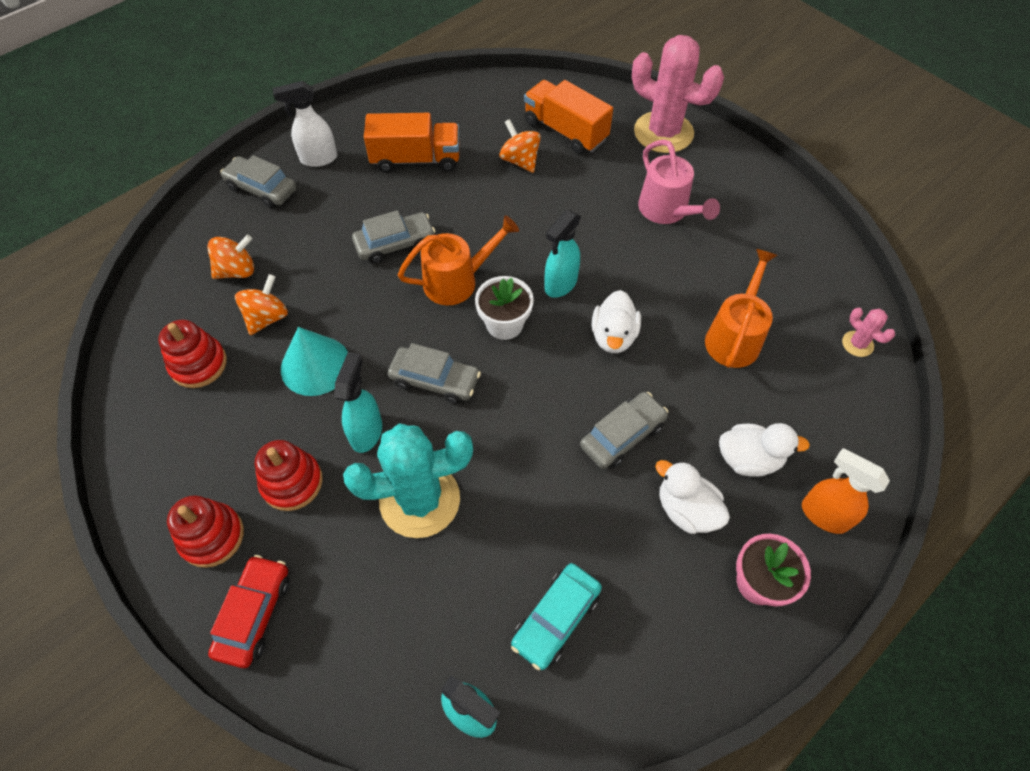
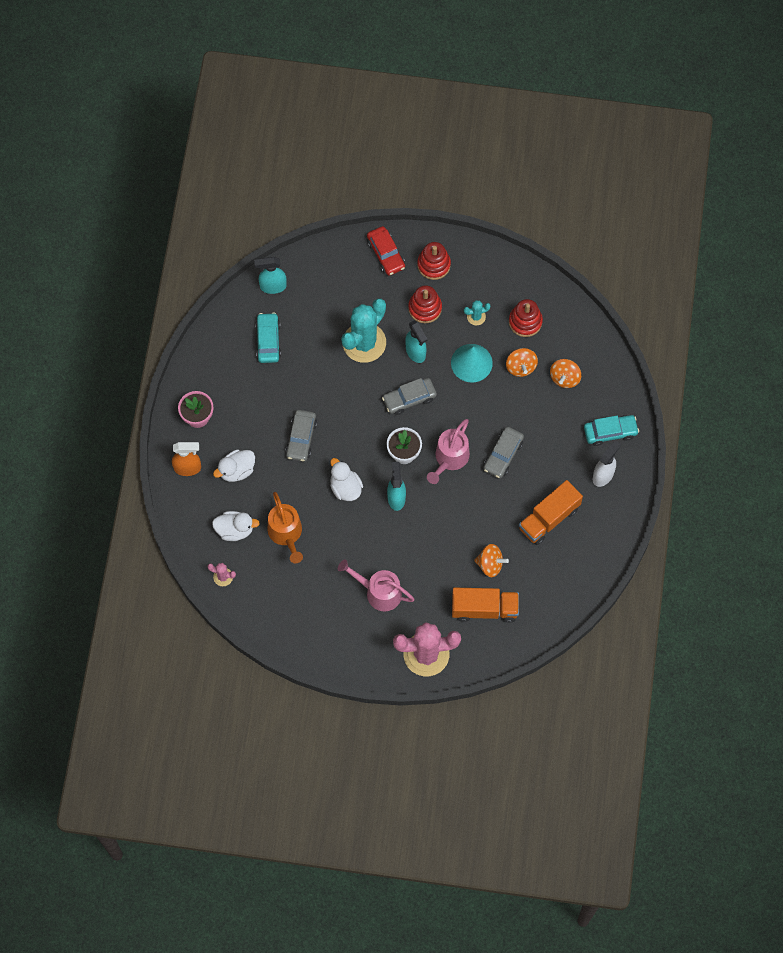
camera: 140 degrees right, 10 degrees up
(244, 417) = (476, 317): none -> turquoise cactus
(262, 189) = (610, 432): grey car -> turquoise car
(457, 281) = (449, 459): orange watering can -> pink watering can
(686, 509) = (248, 425): white duck -> white duck (235, 530)

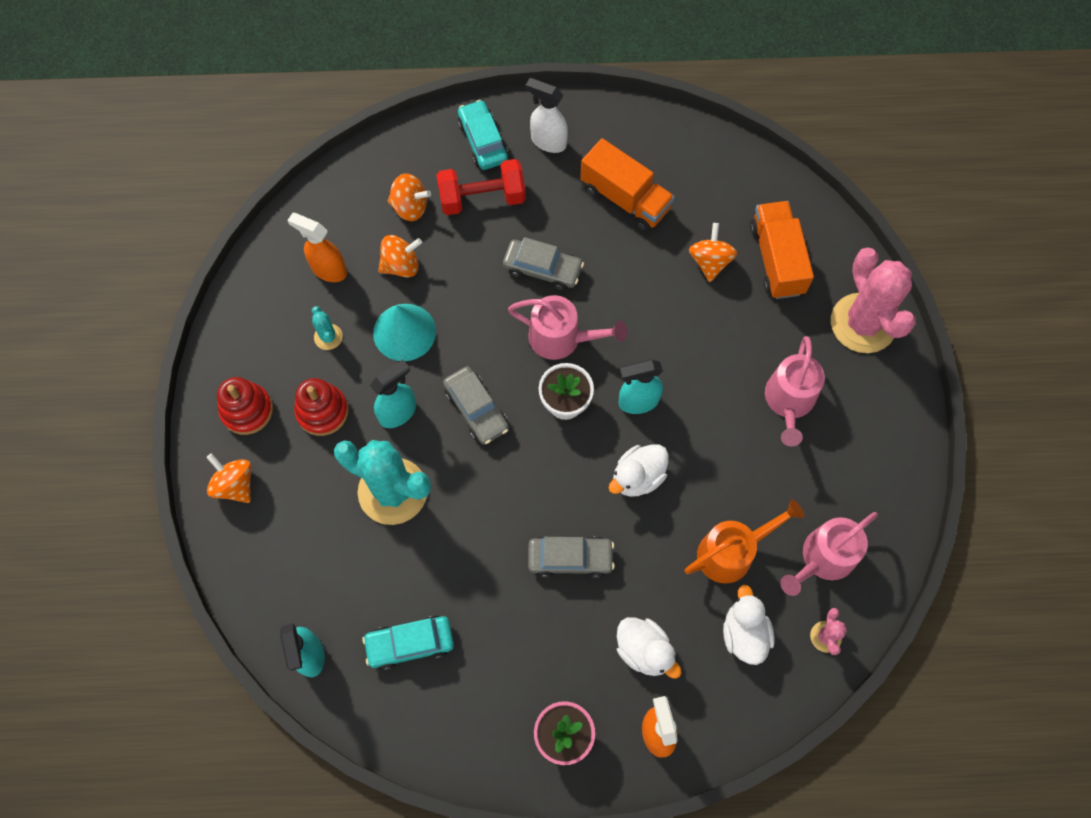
camera: 100 degrees left, 0 degrees up
(271, 587) = (823, 559): none -> pink watering can
(386, 254) = (235, 484): red car -> orange spinning top
(525, 322) = (328, 269): red stacking toy -> orange spray bottle
(564, 425) = (482, 198): none -> red dumbbell

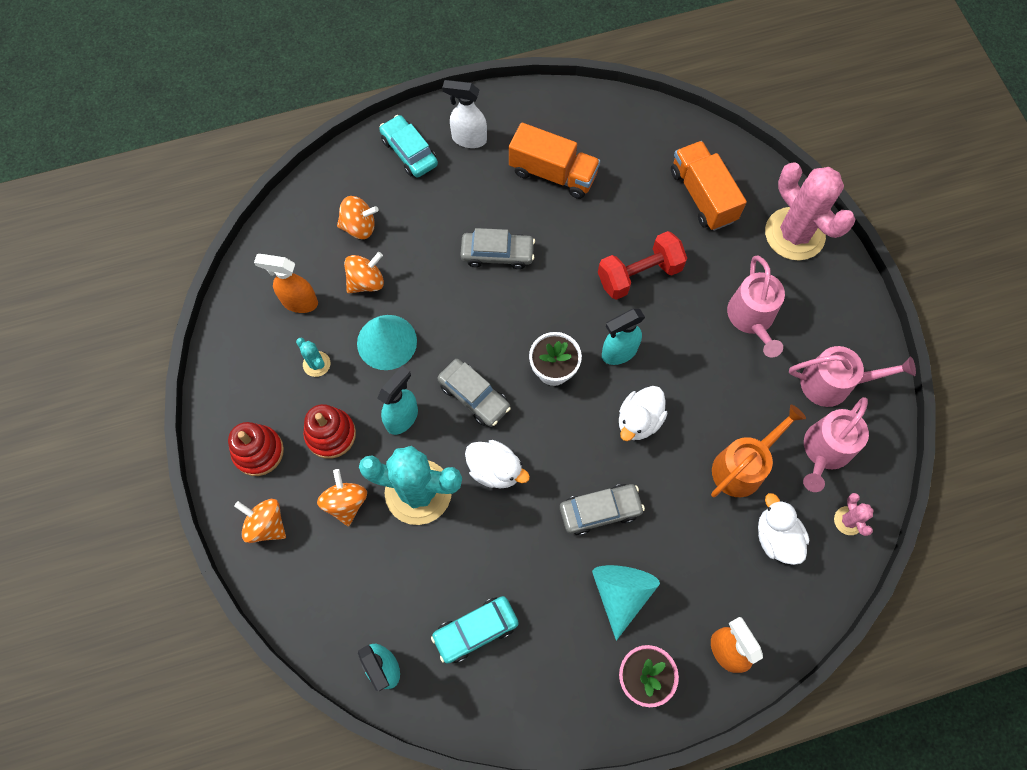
camera: 15 degrees left, 0 degrees up
(482, 198) = (423, 203): red dumbbell -> red dumbbell (639, 275)
(562, 338) = (533, 312): pink watering can -> pink watering can (833, 383)
(566, 647) = (621, 593): none -> turquoise cone
(644, 650) = (692, 577): white duck -> white duck (495, 470)
(710, 261) = (645, 212): orange spinning top -> orange spinning top (346, 502)

